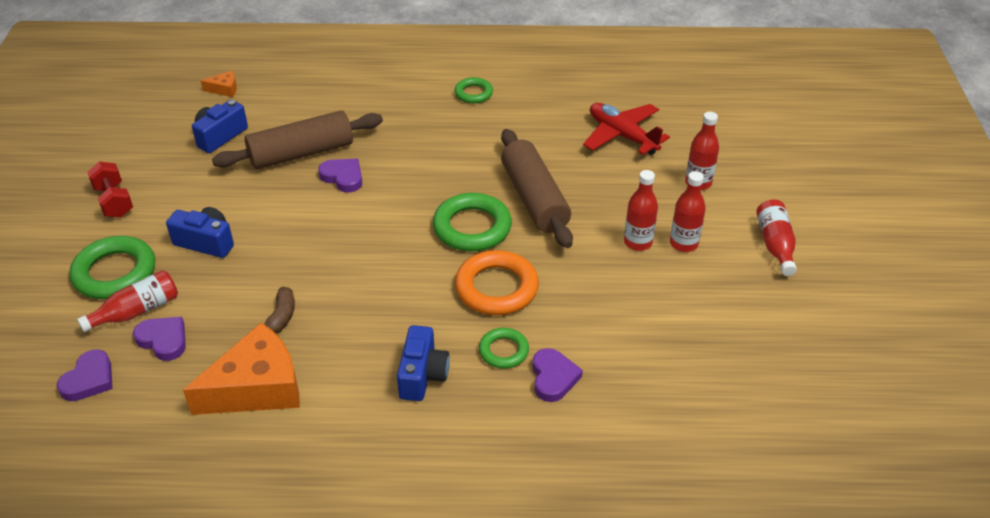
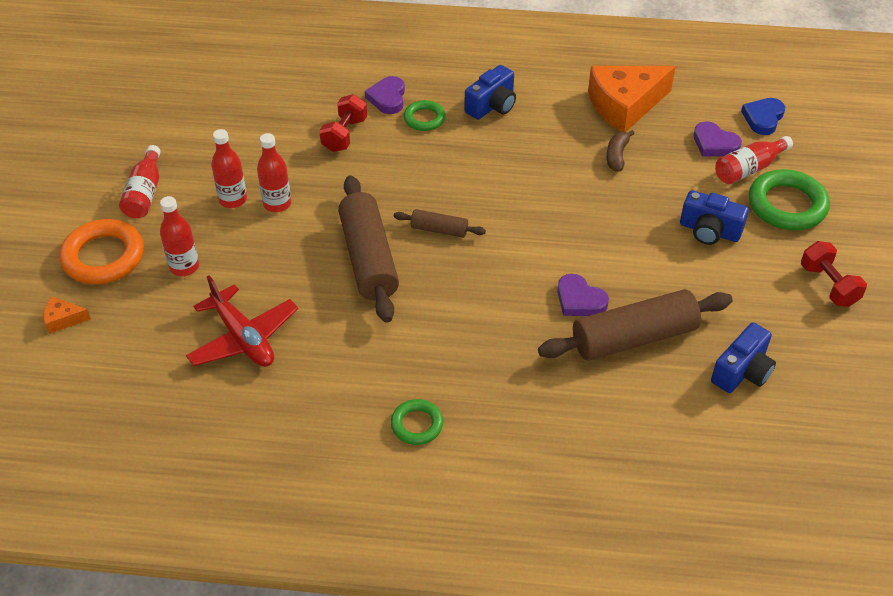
camera: 175 degrees left, 5 degrees up
(89, 379) = (763, 118): purple heart -> blue heart
(224, 89) = (764, 458): orange cheese -> orange cheese (63, 319)
(422, 375) = (492, 106): blue camera -> blue camera turned 150 degrees counterclockwise
(472, 227) = (439, 230): green ring -> brown rolling pin
(496, 288) = (423, 169): orange ring -> orange ring (103, 257)
(592, 323) = (344, 135): none -> red dumbbell

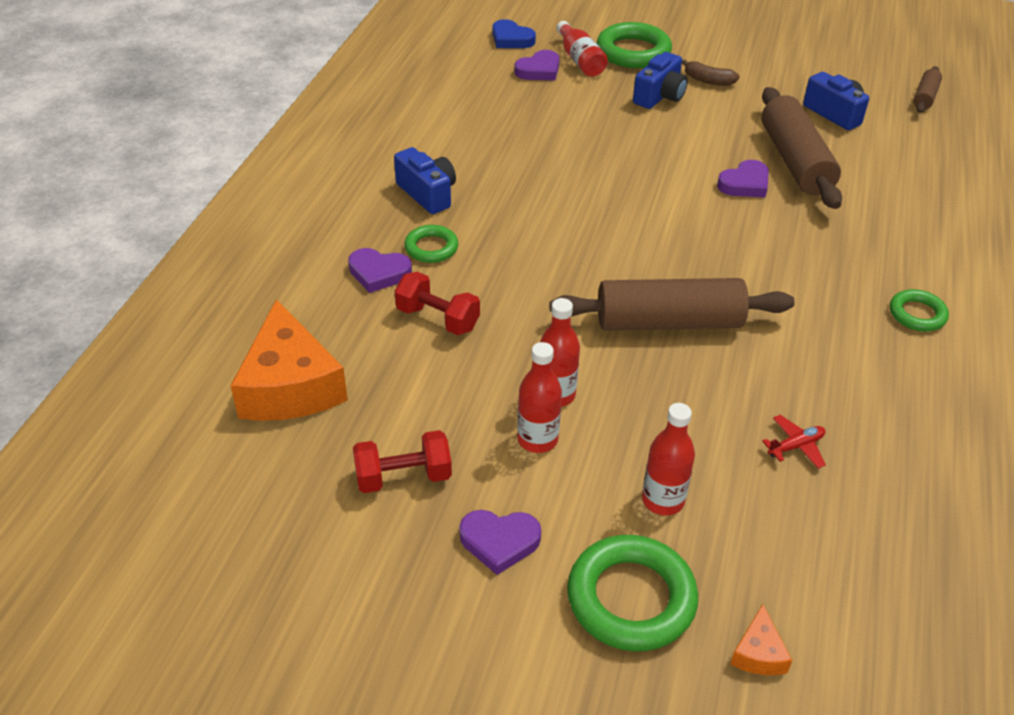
camera: 80 degrees left, 5 degrees down
(103, 257) = (631, 598): orange ring -> green ring
(145, 193) = (499, 542): red bottle -> purple heart
(243, 338) = (795, 446): red plane -> red plane, size x0.47
(439, 230) = (629, 261): brown rolling pin -> brown rolling pin (925, 97)
(617, 156) = (540, 127): brown banana -> brown banana (708, 80)
(624, 105) = (462, 108): orange cheese -> orange cheese (289, 385)
(828, 285) = (735, 54): red dumbbell -> red dumbbell (403, 477)

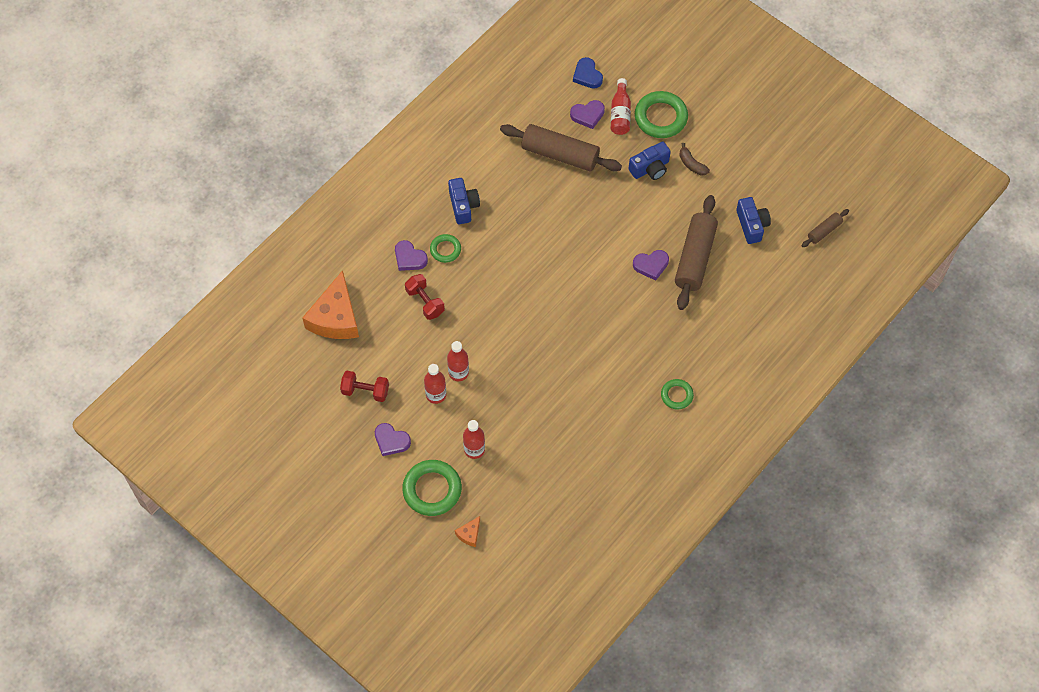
camera: 25 degrees right, 20 degrees up
(669, 322) = (541, 349): brown rolling pin -> brown rolling pin (560, 154)
(795, 446) = (554, 446): red plane -> none

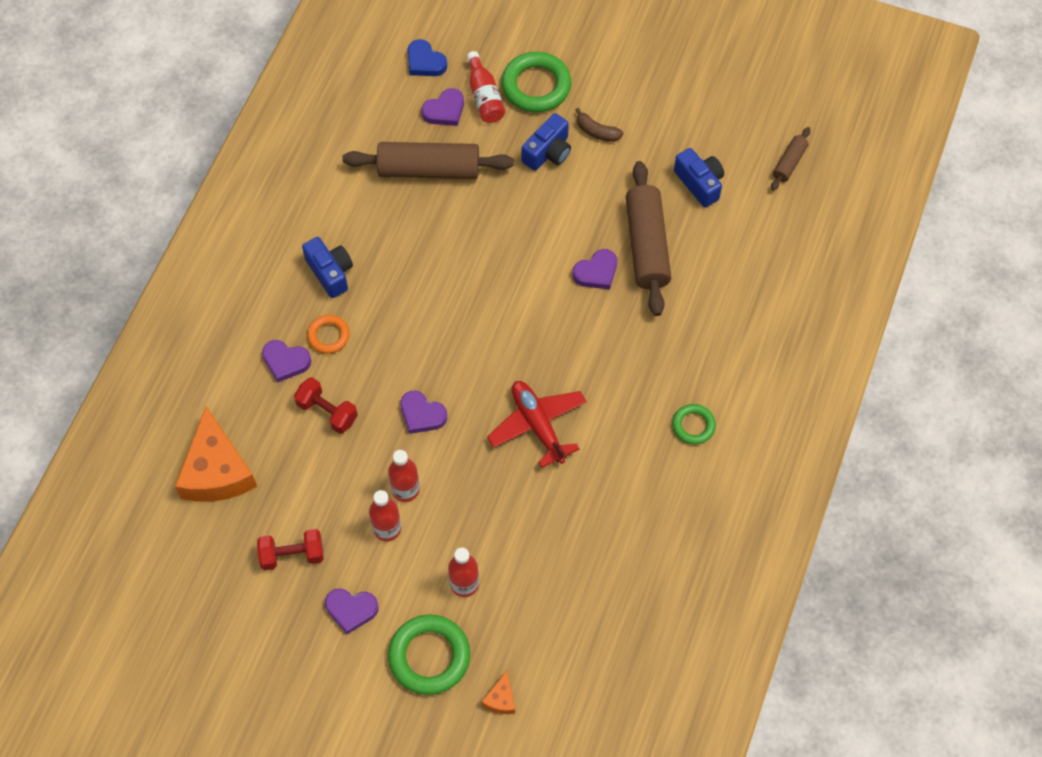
camera: 20 degrees left, 0 degrees up
(445, 250) = (328, 336): green ring -> orange ring
(489, 325) = (422, 414): none -> purple heart
(567, 359) = (537, 425): none -> red plane

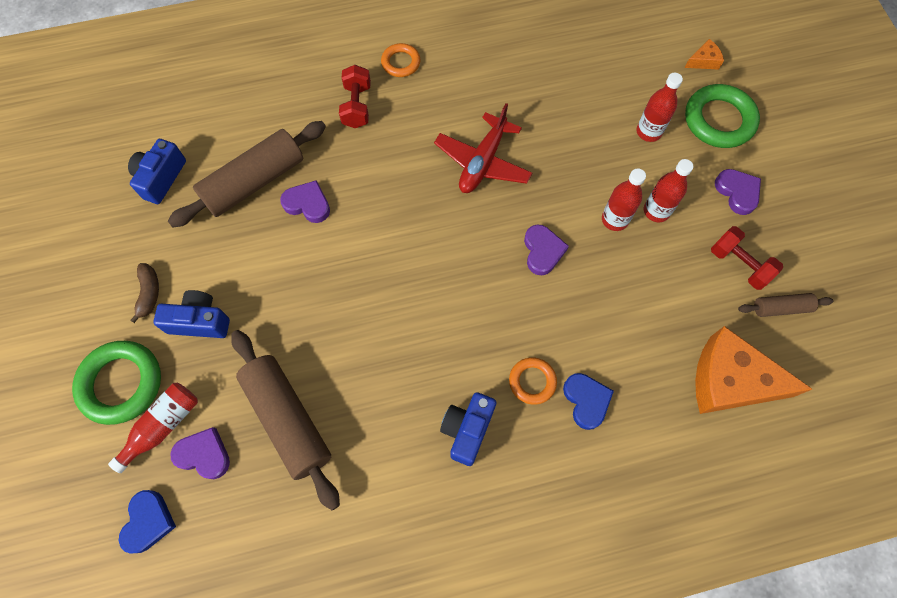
camera: 125 degrees left, 5 degrees up
(216, 471) = (730, 380): orange cheese -> orange cheese turned 120 degrees counterclockwise
(286, 361) = (586, 401): purple heart -> blue heart
(327, 412) = (602, 328): red dumbbell -> red dumbbell (357, 106)
(693, 426) = (401, 63): green ring -> orange ring
(789, 163) = (98, 124): brown rolling pin -> brown rolling pin (781, 308)

